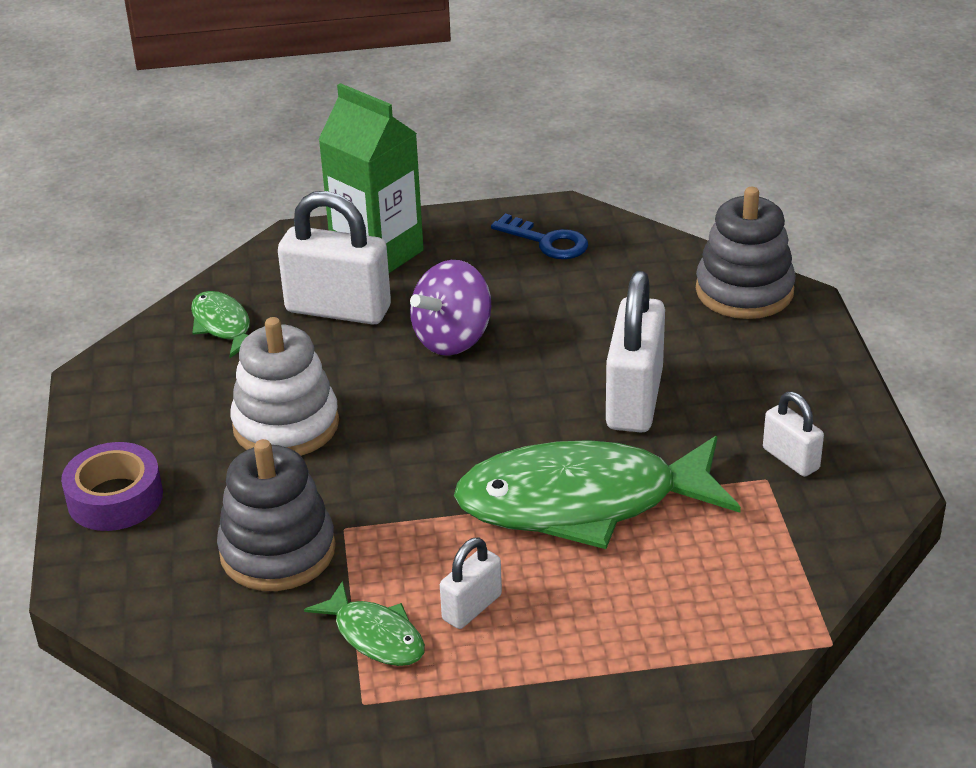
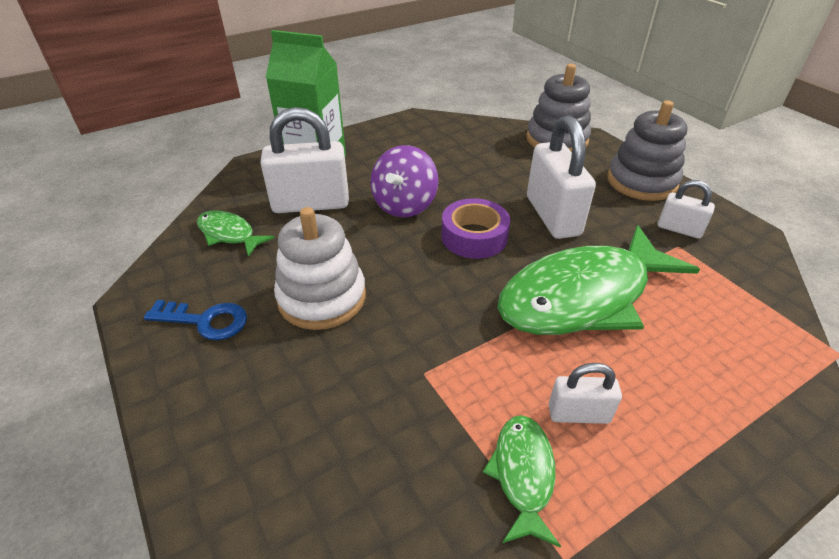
camera: 25 degrees left, 5 degrees up
(115, 498) = (201, 409): purple tape -> purple tape (474, 237)
(278, 551) = (382, 415): grey stacking toy -> grey stacking toy (641, 181)
(375, 636) = (523, 474): green fish -> green fish turned 105 degrees counterclockwise
(472, 607) = (578, 414): white padlock -> white padlock turned 75 degrees clockwise
(547, 241) = (420, 136): blue key -> blue key (205, 321)

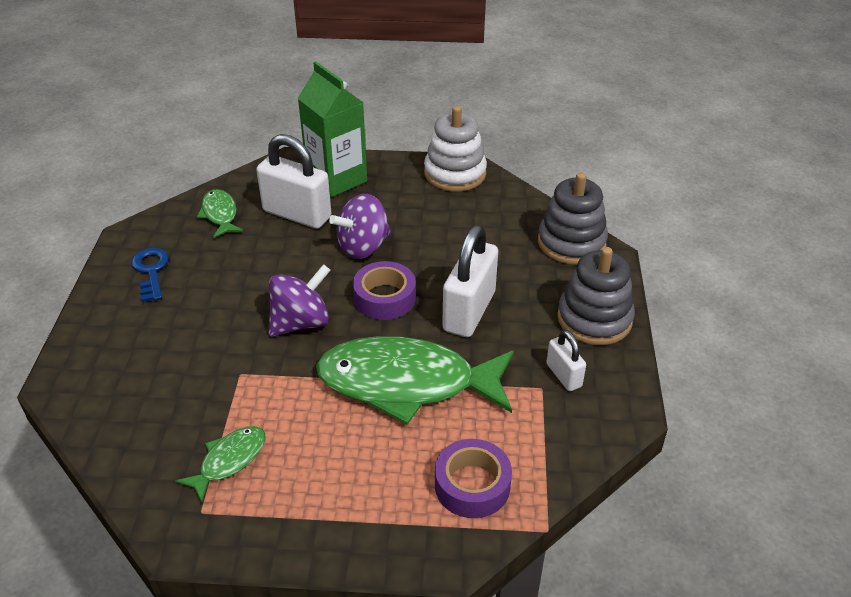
camera: 35 degrees right, 0 degrees up
(205, 321) = (151, 271): blue key -> blue key turned 150 degrees counterclockwise
(322, 297) = (232, 291): white stacking toy -> white stacking toy (455, 173)
(426, 292) = (301, 322): none -> purple spinning top
(578, 414) = (302, 451): white padlock -> none
(745, 352) = (472, 485): none -> purple tape

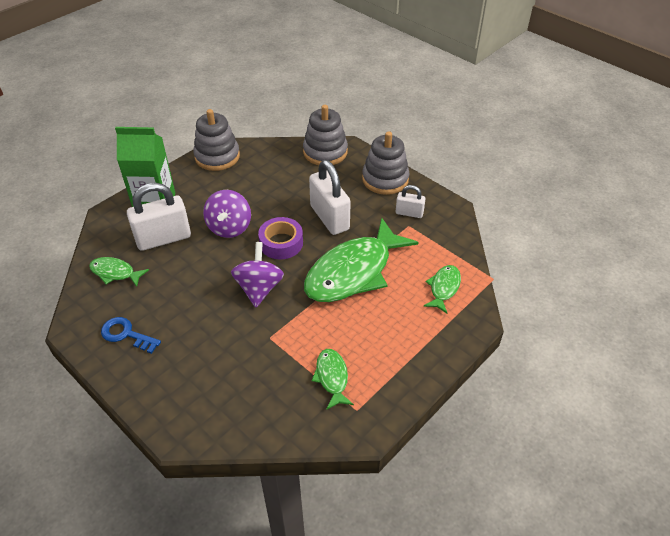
camera: 50 degrees left, 5 degrees up
(455, 173) = (217, 156): white stacking toy -> grey stacking toy
(472, 485) = (443, 288): purple tape -> green fish

